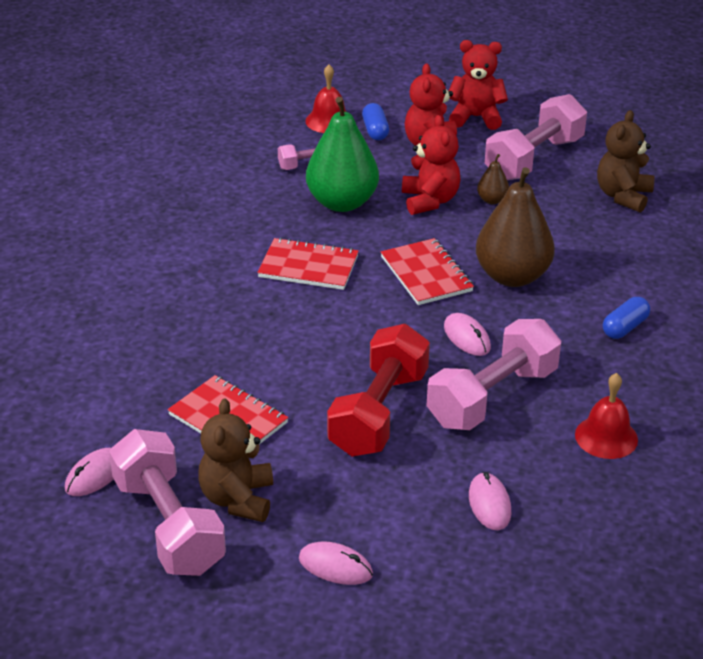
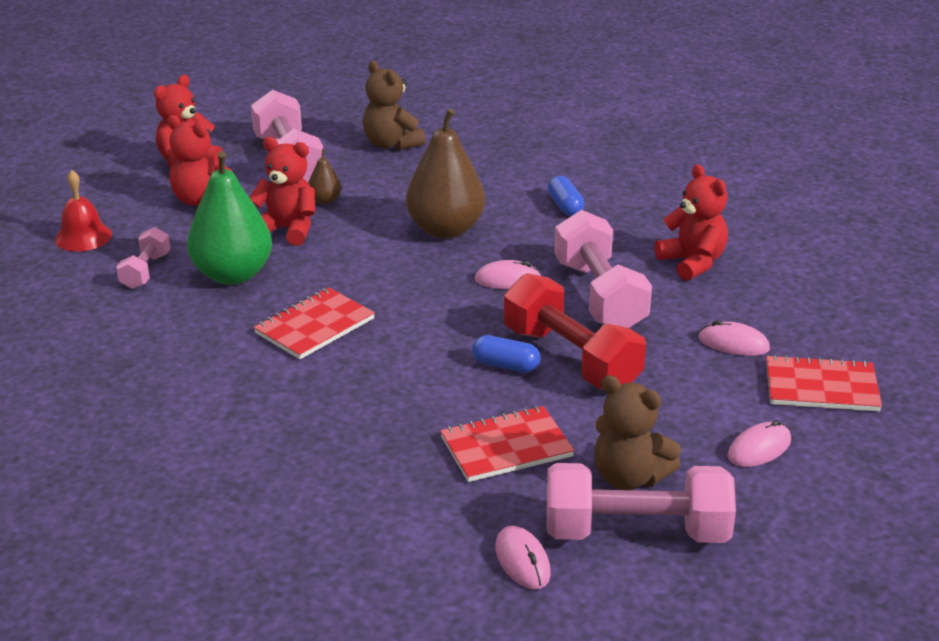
camera: 60 degrees left, 5 degrees down
(375, 131) = (136, 219): blue capsule -> blue capsule (505, 365)
(426, 274) = (396, 269): red notebook -> red notebook (821, 387)
(606, 437) = (692, 263): red bell -> red teddy bear

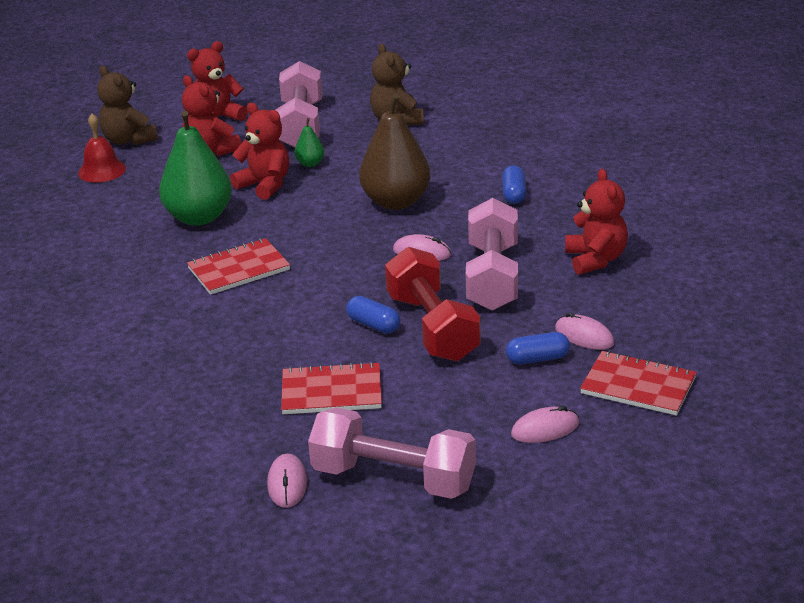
camera: 20 degrees right, 0 degrees up
(145, 271) = (133, 205): pink dumbbell -> none
(325, 200) = (310, 164): brown pear -> green pear
(629, 477) = (417, 433): brown teddy bear -> brown teddy bear (128, 140)
(702, 375) = (537, 359): none -> blue capsule

